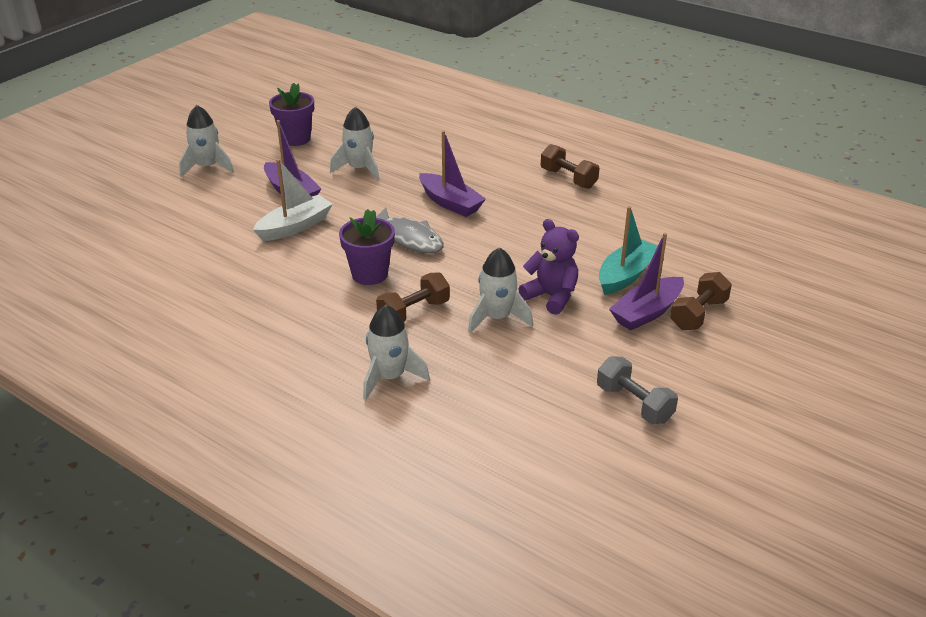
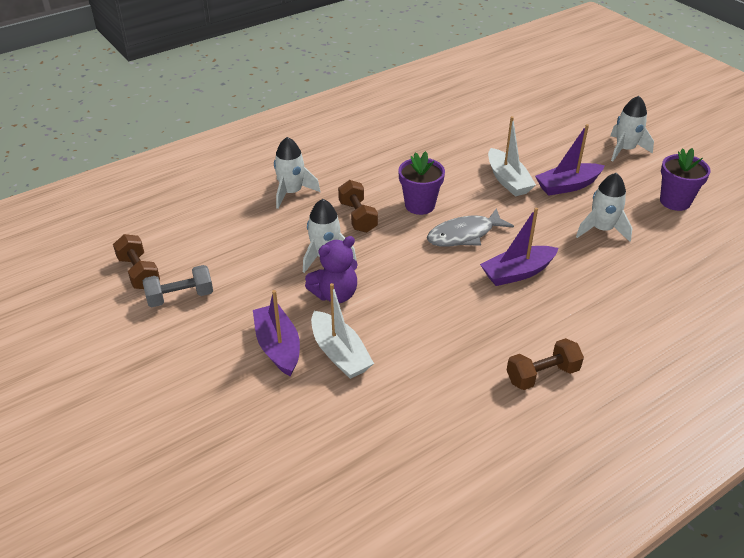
camera: 110 degrees right, 5 degrees up
(625, 275) = (340, 354): turquoise boat -> white boat
(698, 314) = (253, 381): brown dumbbell -> brown dumbbell (139, 273)

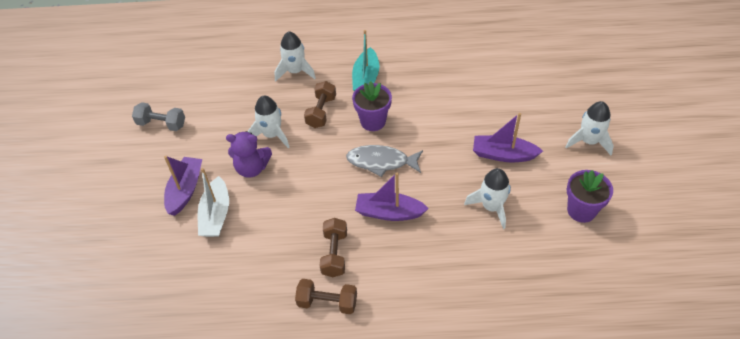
camera: 35 degrees right, 10 degrees up
(139, 273) = (153, 94): brown dumbbell -> brown dumbbell (334, 254)
(374, 173) = (366, 78): none -> turquoise boat
(508, 180) = (460, 128): white boat -> none

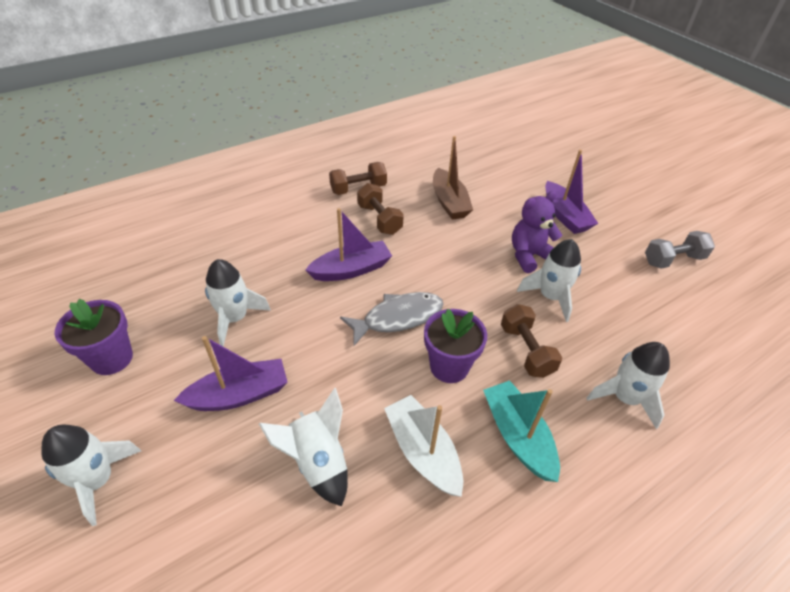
camera: 145 degrees right, 5 degrees down
(216, 215) = (514, 209): white boat -> white boat (423, 451)
(260, 247) = (449, 202): none -> brown boat
(473, 107) = (317, 461): none -> white rocket

